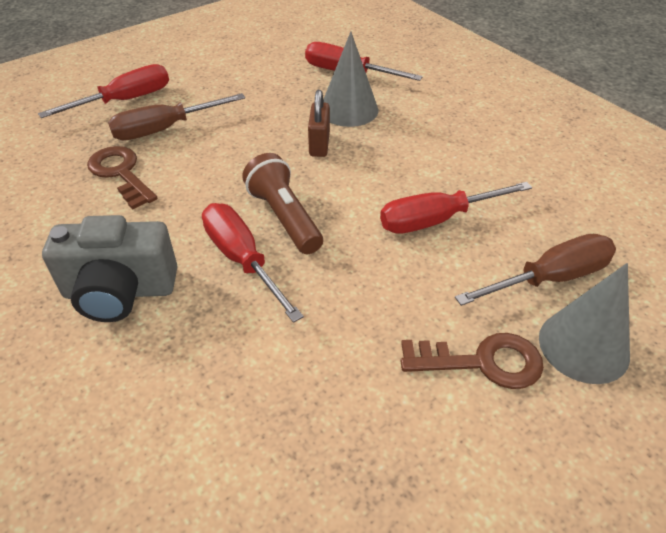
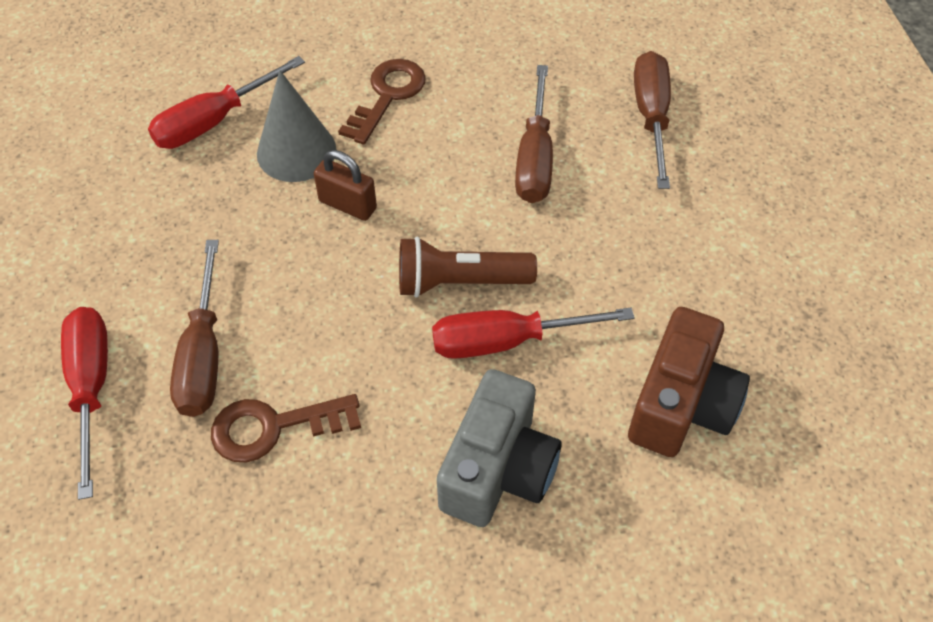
camera: 65 degrees left, 10 degrees up
(228, 396) = (681, 404): none -> brown camera
(437, 220) = (535, 158): red screwdriver -> brown screwdriver
(481, 362) = (720, 207): brown key -> brown key (387, 96)
(583, 346) = (731, 135): grey cone -> none

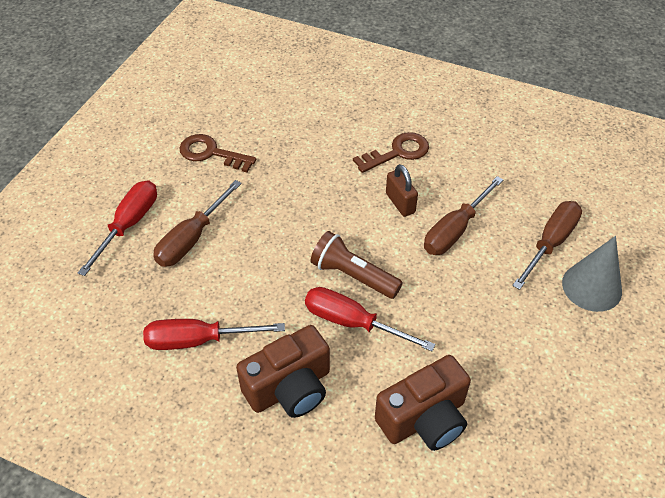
camera: 35 degrees right, 5 degrees down
(214, 121) = (293, 121): red screwdriver -> red screwdriver (198, 340)
(275, 427) = (196, 295): brown key -> brown key (211, 153)
(296, 151) = (323, 158): grey cone -> grey cone (591, 287)
(347, 205) = (326, 201): brown padlock -> brown padlock (400, 203)
(498, 469) = (290, 388): grey camera -> brown camera

